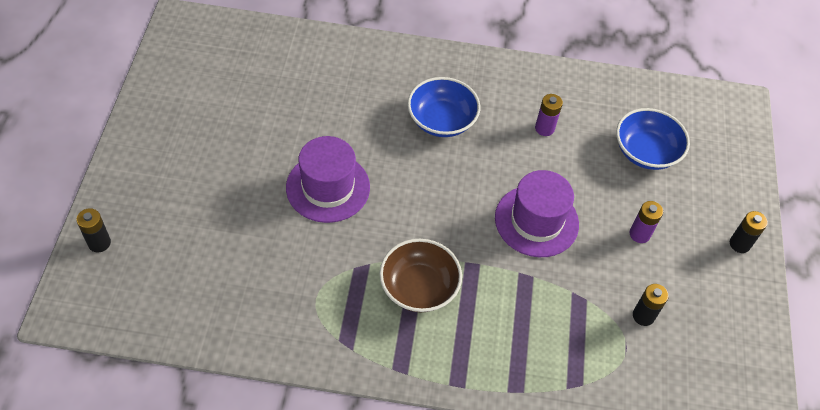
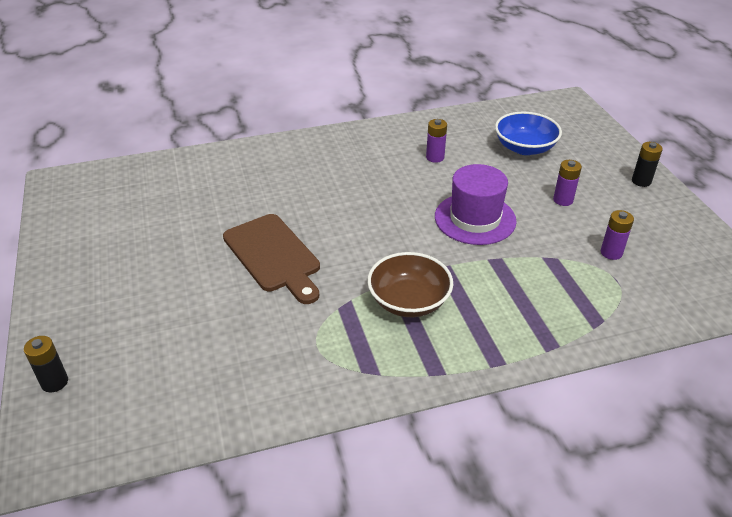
camera: 20 degrees left, 15 degrees down
(328, 187) = (274, 256): purple hat -> brown cutting board
(441, 120) = (346, 178): blue bowl -> none
(643, 316) = (611, 253): black battery -> purple battery

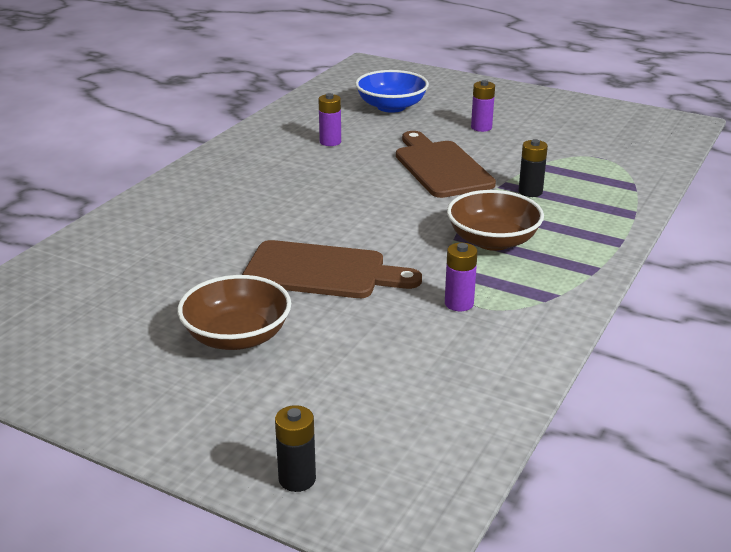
camera: 45 degrees left, 10 degrees down
(167, 271) = (237, 336): none -> brown bowl
(475, 219) = (441, 167): purple hat -> brown cutting board
(611, 253) = (569, 144): purple battery -> purple battery (459, 303)
(641, 181) = (511, 94): black battery -> black battery (530, 192)

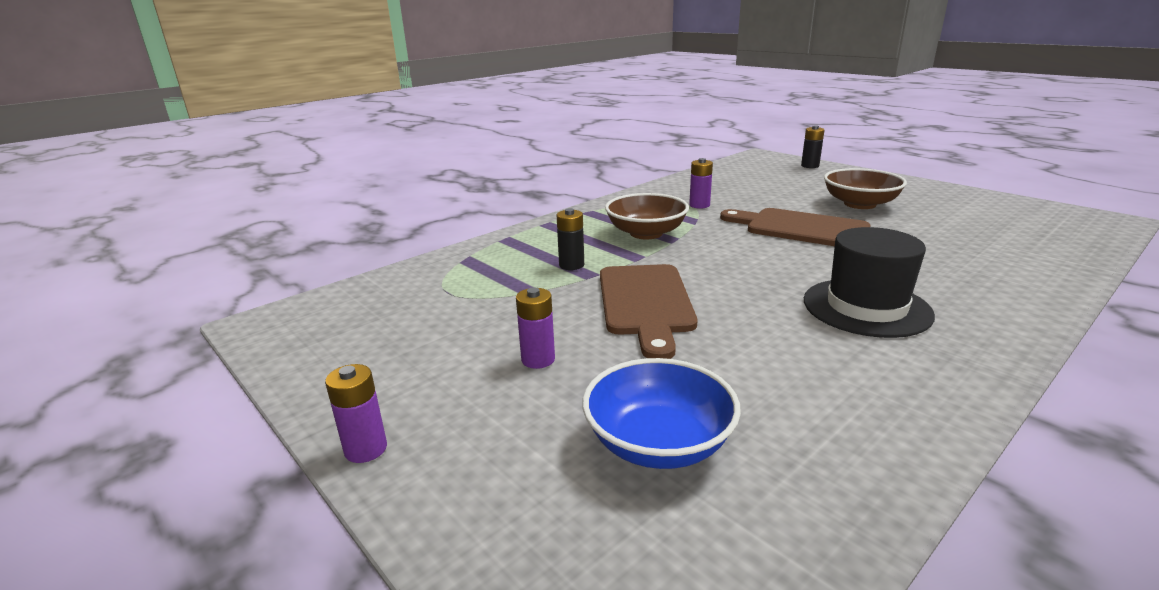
camera: 160 degrees left, 5 degrees down
(275, 184) = (866, 307): none -> black hat
(330, 142) = (792, 367): purple battery -> purple battery (366, 449)

